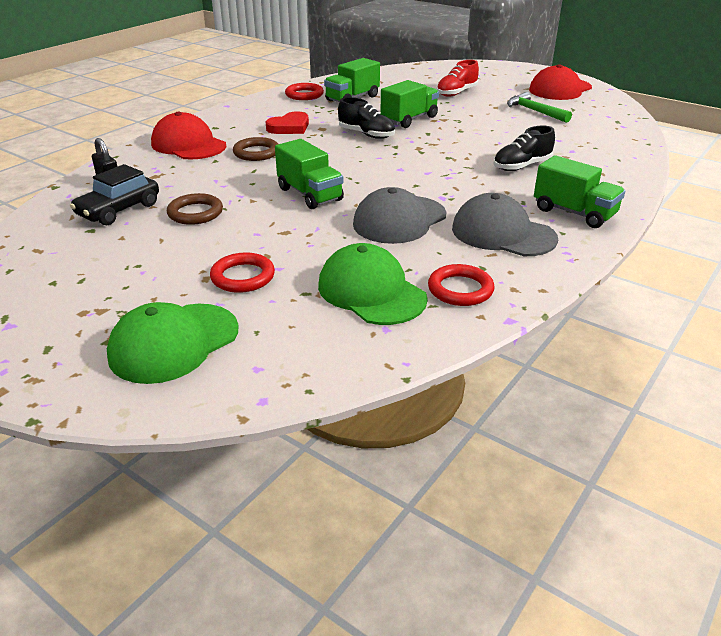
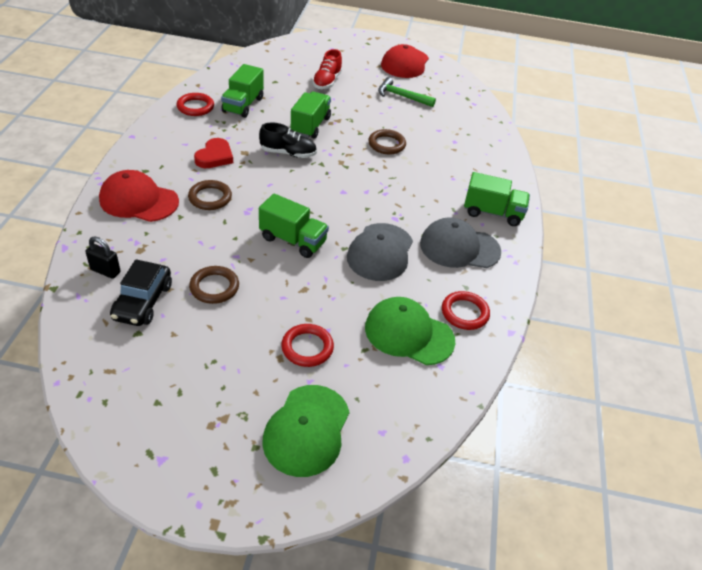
camera: 30 degrees left, 10 degrees up
(484, 142) = (386, 144): none -> brown ring
(521, 166) = (430, 168): black shoe -> none

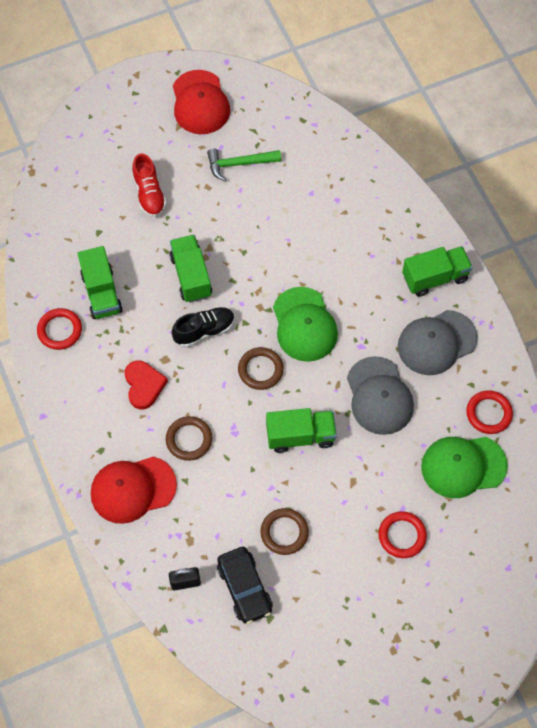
camera: 30 degrees left, 20 degrees up
(307, 430) = (459, 605): green cap -> green cap (304, 324)
(386, 144) = (281, 251): brown ring -> brown ring (260, 370)

